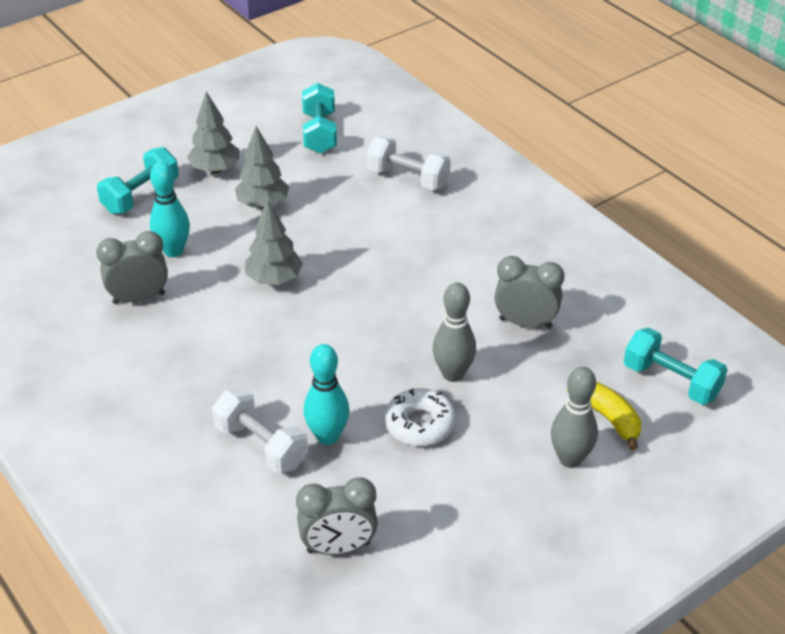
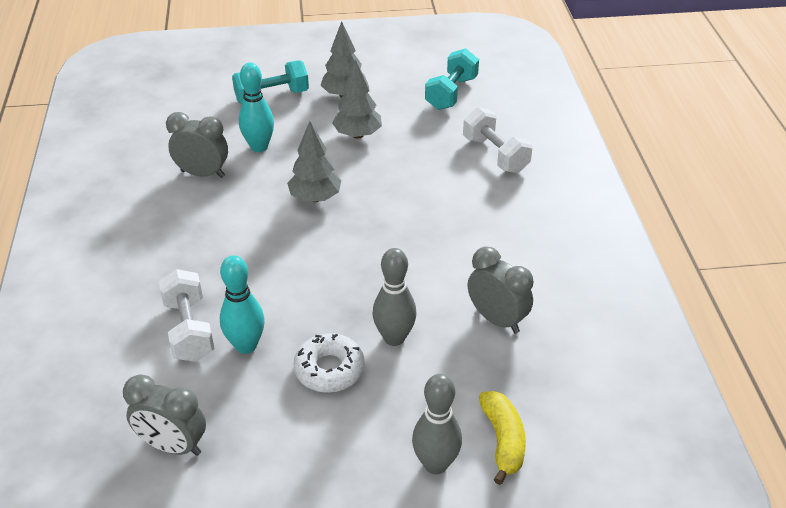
camera: 30 degrees right, 0 degrees up
(671, 381) = (595, 434): turquoise dumbbell -> none

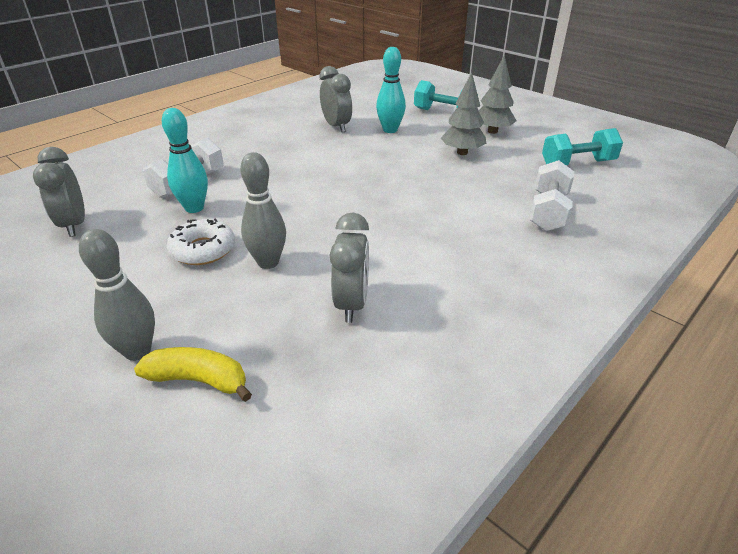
camera: 50 degrees right, 5 degrees down
(315, 198) = (372, 167): grey tree -> none
(503, 441) = (199, 380): yellow banana -> yellow banana turned 120 degrees counterclockwise

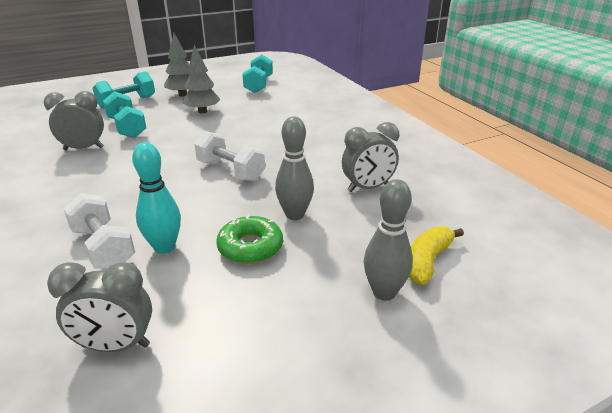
camera: 70 degrees left, 5 degrees down
(203, 250) = (250, 247): white donut -> green donut
(351, 304) = (367, 188): grey clock -> grey clock turned 135 degrees clockwise
(390, 130) = (127, 128): turquoise bowling pin -> turquoise dumbbell
(548, 212) = (307, 107): white dumbbell -> white dumbbell (230, 171)

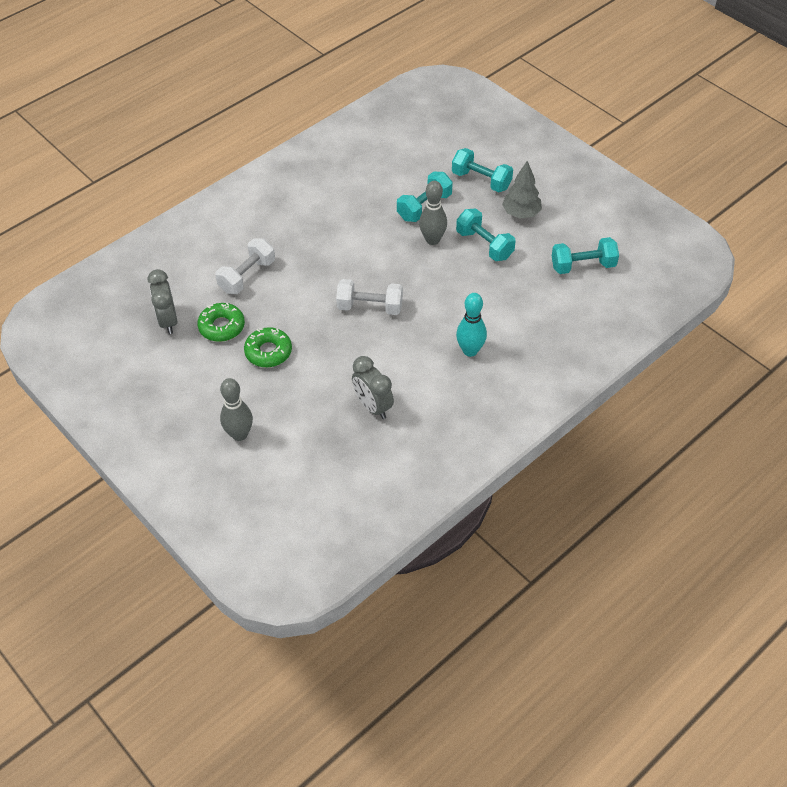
camera: 75 degrees right, 20 degrees up
(83, 148) = (374, 199): grey clock -> none
(164, 247) = (256, 306): turquoise bowling pin -> turquoise bowling pin (470, 351)
(176, 284) = (222, 326): none -> green donut
(202, 111) = (484, 245): grey tree -> turquoise dumbbell
(230, 171) = (370, 307): white dumbbell -> white dumbbell turned 75 degrees clockwise
(295, 215) = (316, 366): grey bowling pin -> grey bowling pin (432, 240)
(427, 261) = (279, 456): yellow banana -> none

